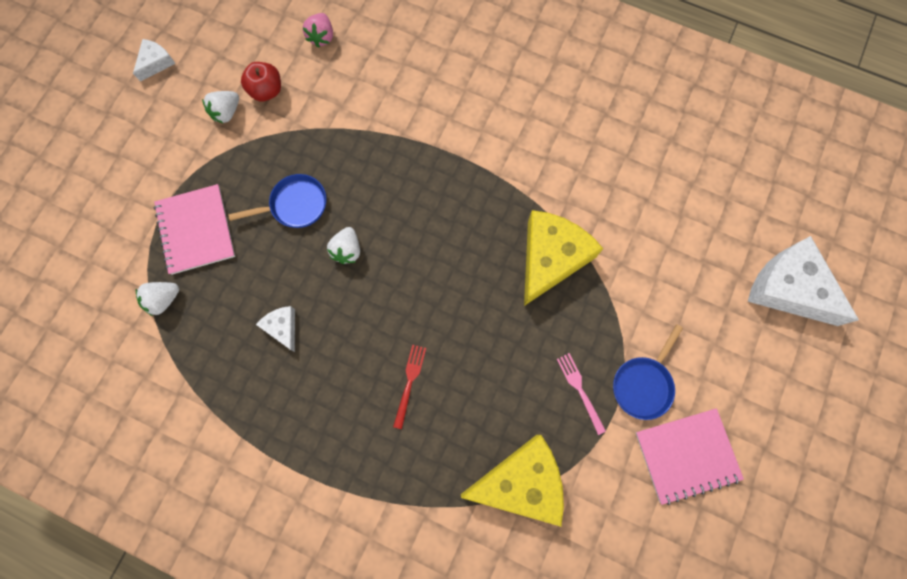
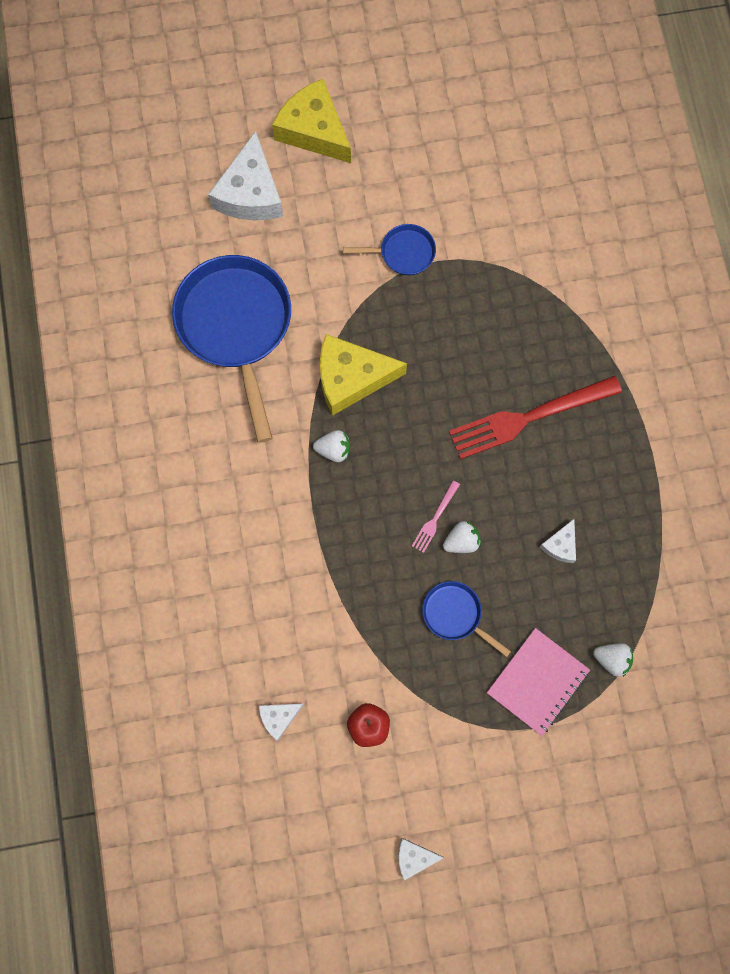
camera: 125 degrees left, 0 degrees up
(226, 112) = (415, 745): white strawberry -> white strawberry (334, 450)
(321, 37) = (279, 718): pink strawberry -> white cheese
(409, 382) = (527, 418): red fork -> red fork, size x2.28
(521, 481) = (537, 293): yellow cheese -> yellow cheese (313, 130)
(579, 389) = (441, 294): pink fork -> pink fork (435, 519)
(660, 196) = (236, 326): none -> blue pan
(686, 455) = (434, 196): pink notebook -> none

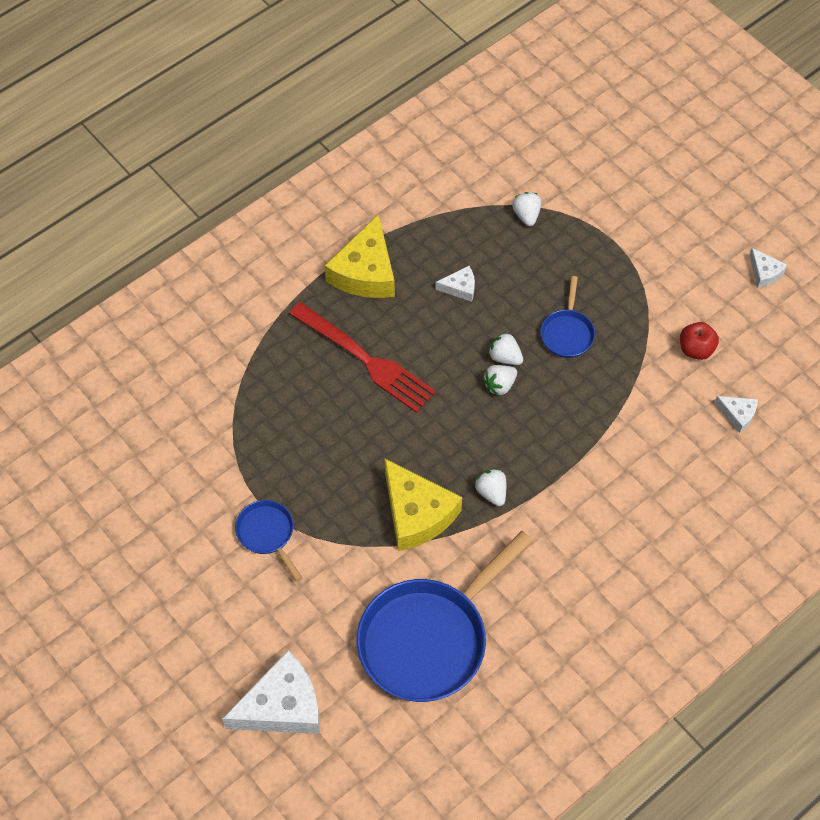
camera: 120 degrees left, 15 degrees down
(313, 130) = (179, 685): yellow cheese -> yellow cheese (365, 272)
(435, 519) = (499, 385): pink fork -> white strawberry
(537, 682) = (578, 254): pink notebook -> none

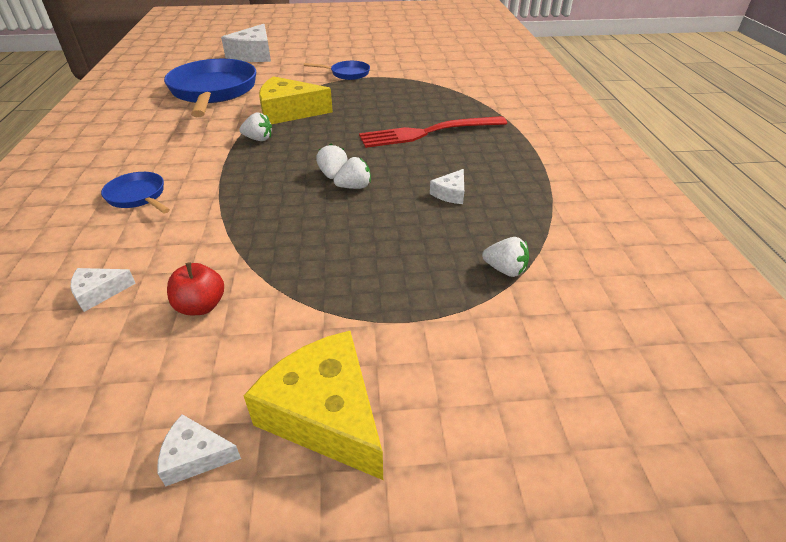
camera: 125 degrees right, 20 degrees down
(365, 272) = (513, 158): yellow cheese -> yellow cheese (325, 414)
(567, 333) = (334, 229): blue pan -> blue pan (138, 196)

